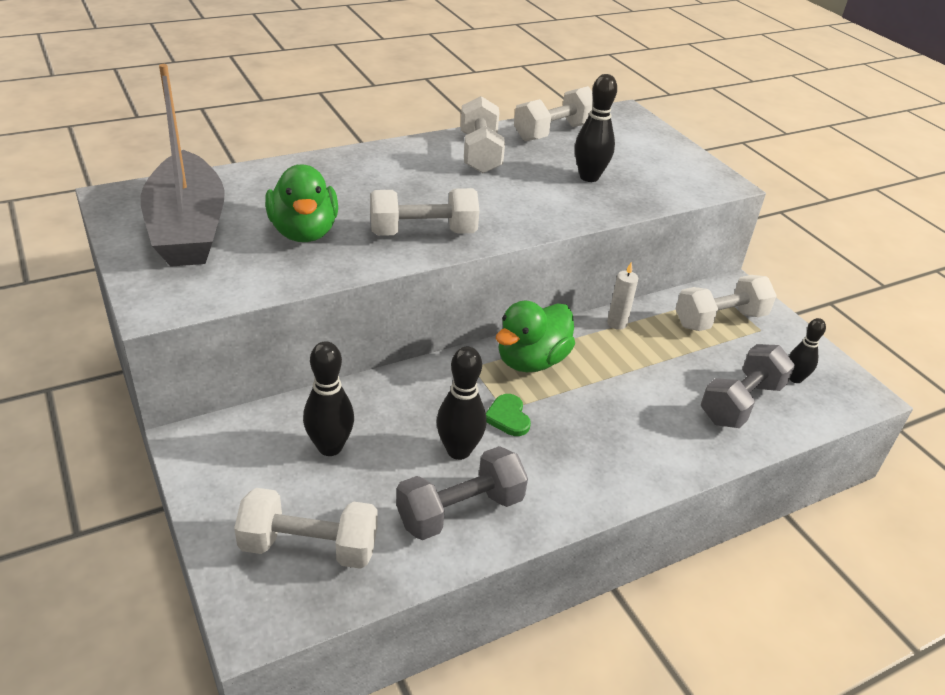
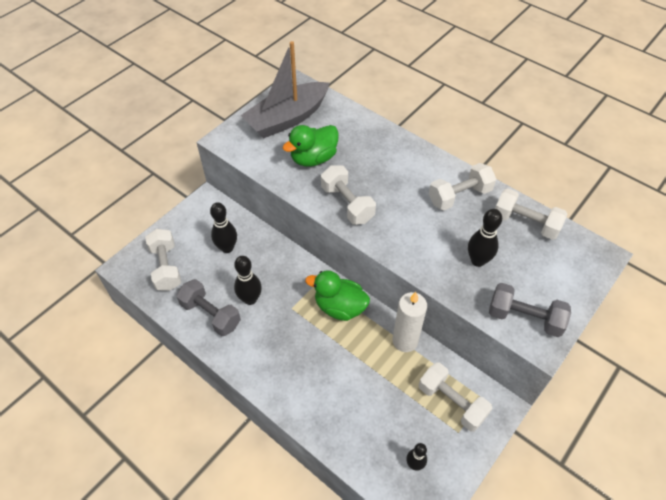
camera: 70 degrees right, 15 degrees up
(508, 417) = (286, 312): green heart -> none
(617, 323) = (405, 341): white candle -> white candle, size x1.85
(741, 403) = (368, 432): grey dumbbell -> grey dumbbell (524, 318)

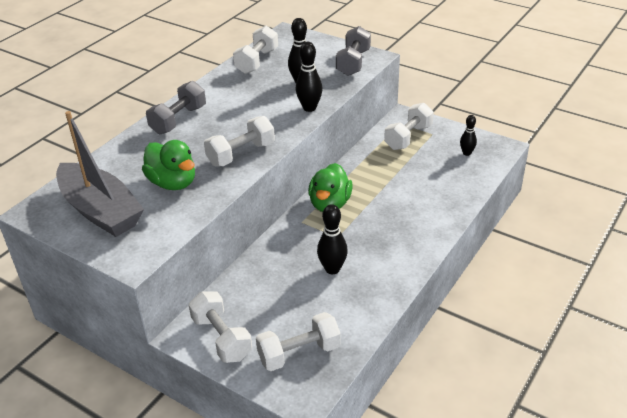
camera: 95 degrees left, 15 degrees down
(211, 314) = (359, 297): grey dumbbell -> grey dumbbell (178, 120)
(227, 248) = (263, 300): black bowling pin -> black bowling pin (309, 108)
(405, 341) = (357, 163): white candle -> none
(459, 196) = (227, 92): white dumbbell -> white dumbbell (221, 338)

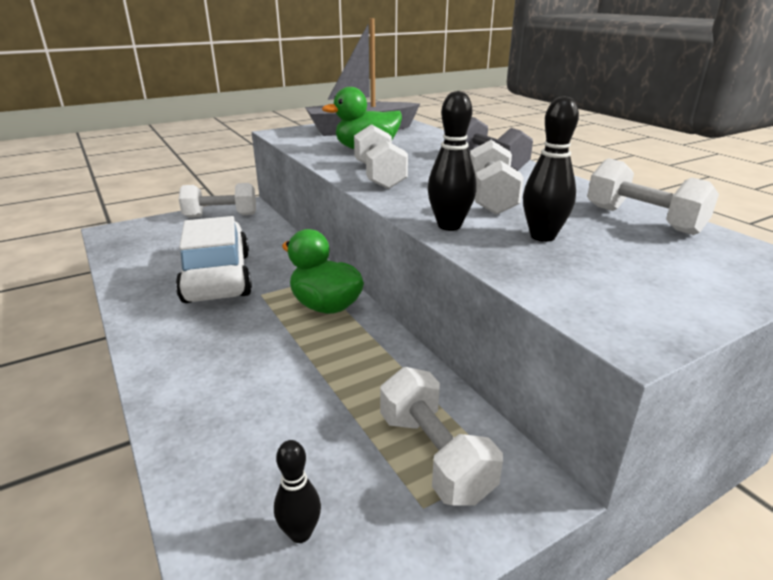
camera: 115 degrees right, 10 degrees down
(299, 353) = (152, 238): white dumbbell -> white dumbbell (491, 198)
(332, 269) = (217, 277): black bowling pin -> white car
(353, 63) = (604, 300): grey dumbbell -> none

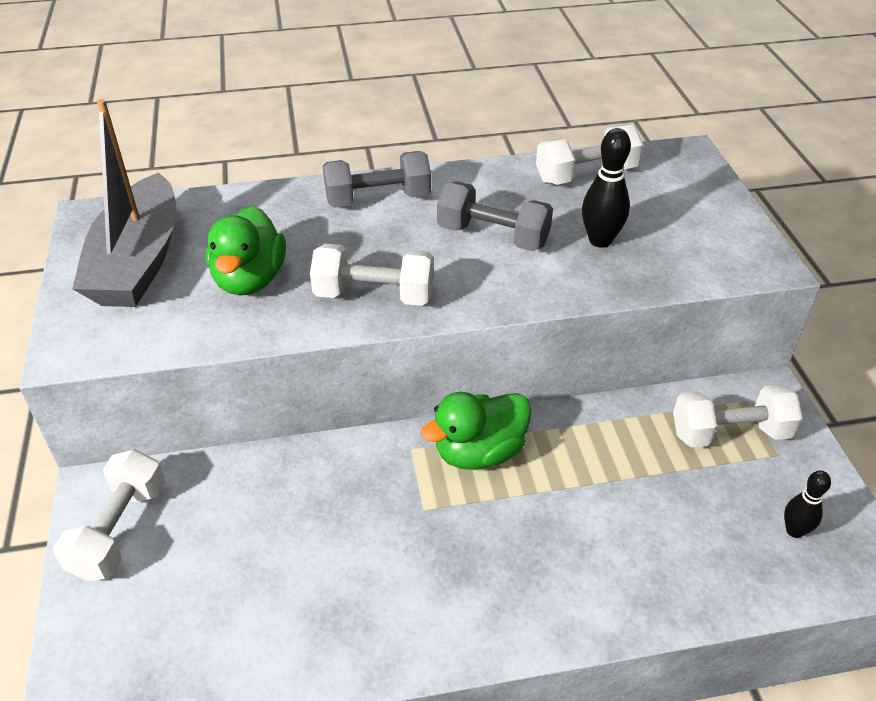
camera: 70 degrees left, 15 degrees up
(217, 277) = (352, 552): white car -> none
(449, 226) = (555, 286): black bowling pin -> none
(491, 198) = (493, 236): white dumbbell -> grey dumbbell

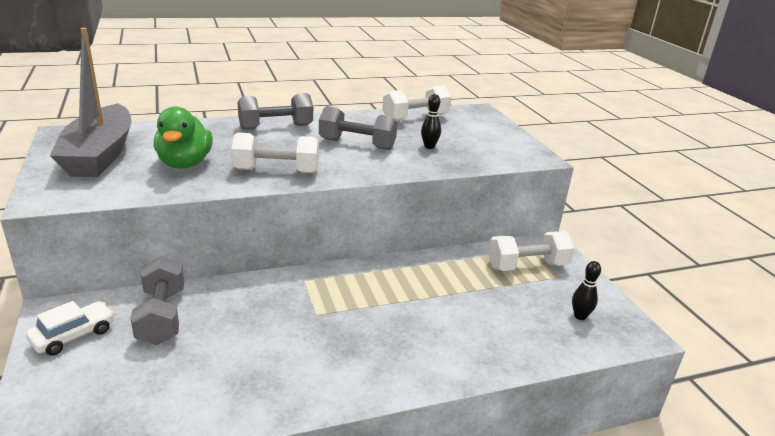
camera: 10 degrees left, 15 degrees down
(119, 530) = (73, 335): white dumbbell -> white car
(226, 504) = (162, 316): none -> grey dumbbell
(479, 452) = (354, 281): green duck -> none
(600, 240) = (429, 146): black bowling pin -> black bowling pin, size x0.65

